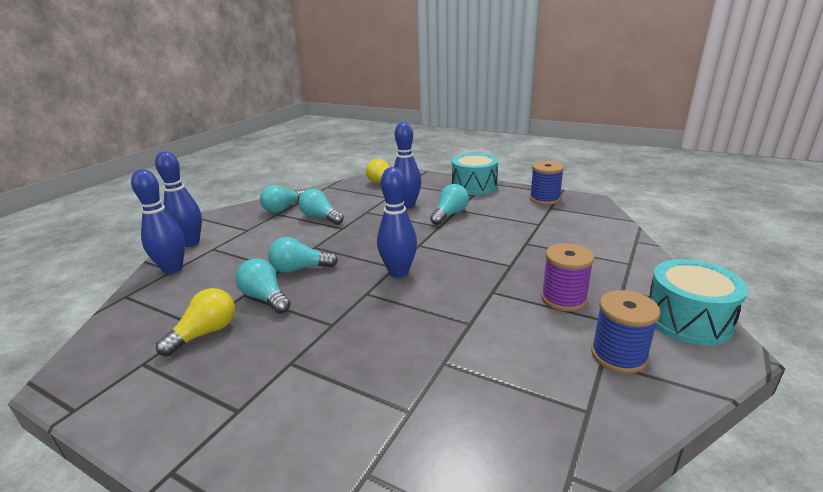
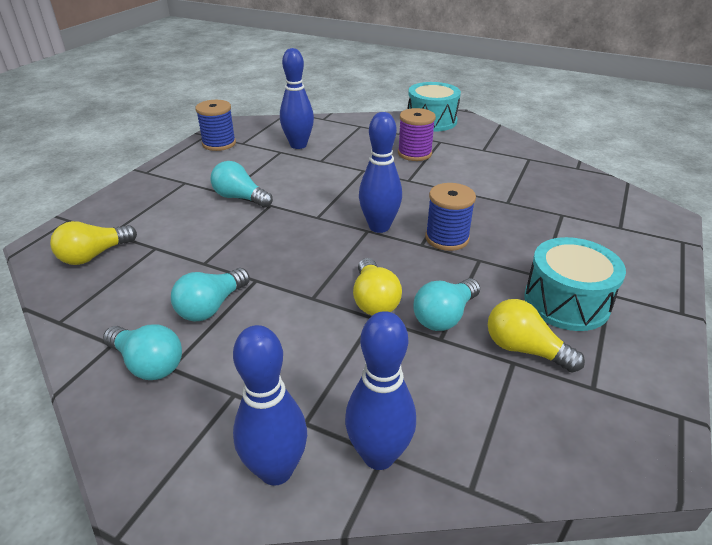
camera: 95 degrees left, 10 degrees up
(300, 269) = (374, 300): turquoise light bulb -> yellow light bulb
(407, 205) = (197, 229): blue bowling pin -> blue bowling pin (298, 145)
(474, 186) = (154, 180): turquoise drum -> turquoise drum (566, 302)
(618, 355) = (476, 144): blue spool -> blue spool (447, 238)

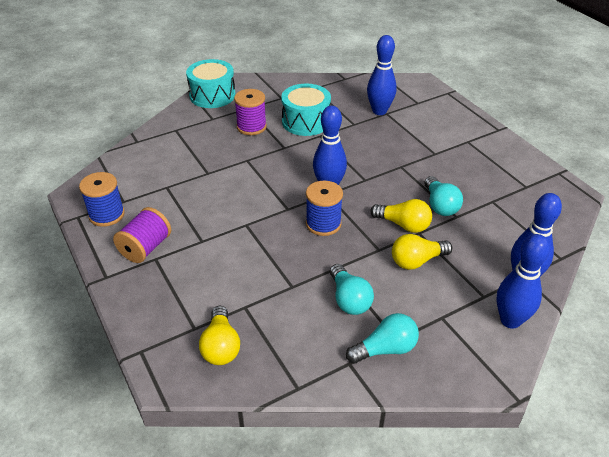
camera: 55 degrees left, 5 degrees up
(194, 173) = (145, 248): none -> purple spool
(240, 198) = (218, 236): turquoise light bulb -> none
(298, 145) = (168, 173): blue bowling pin -> blue bowling pin (379, 111)
(447, 238) = (368, 167): blue spool -> blue spool (323, 224)
(524, 349) = (486, 192): yellow light bulb -> yellow light bulb (417, 261)
(566, 302) = (462, 158): turquoise drum -> turquoise drum (306, 122)

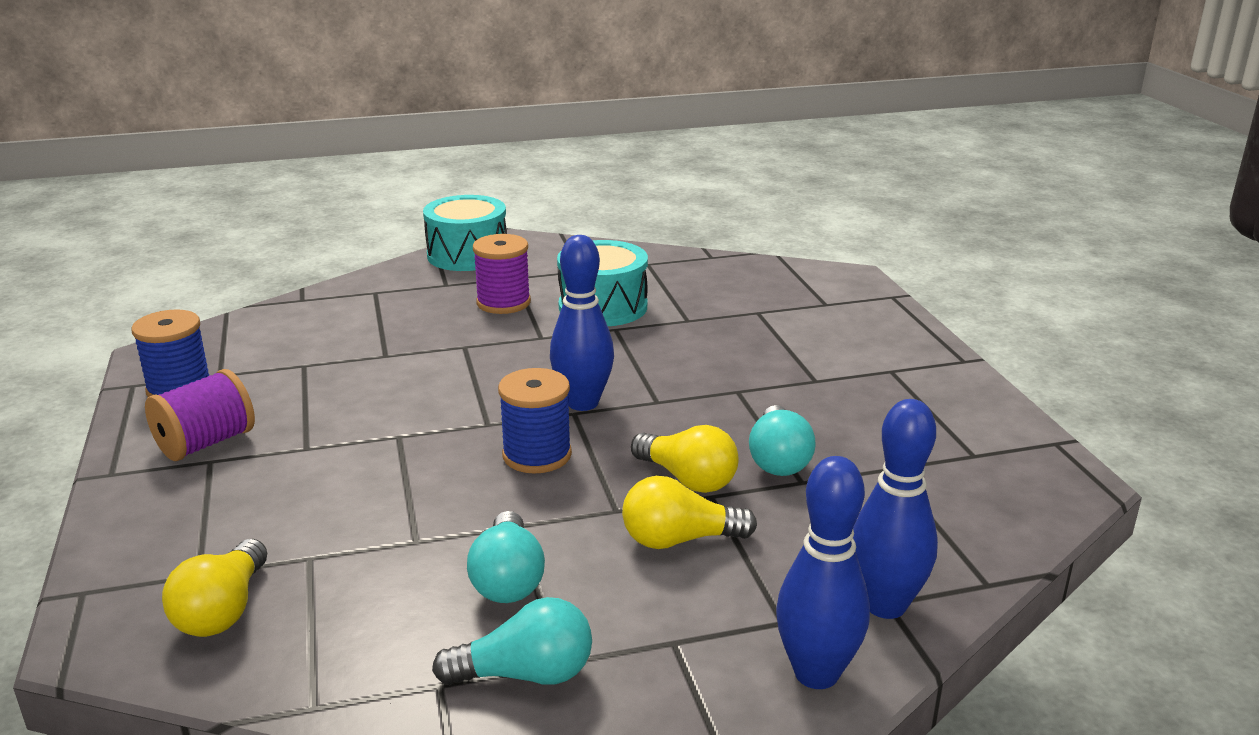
camera: 15 degrees right, 15 degrees down
(379, 111) = (746, 307): blue bowling pin -> none

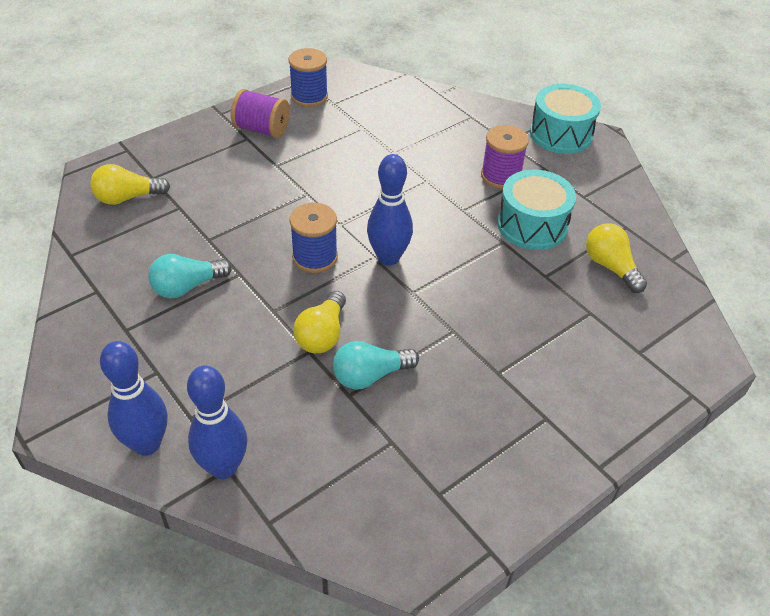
camera: 65 degrees right, 20 degrees up
(525, 674) = (112, 320): turquoise light bulb -> none
(679, 540) = (253, 348): yellow light bulb -> yellow light bulb (611, 267)

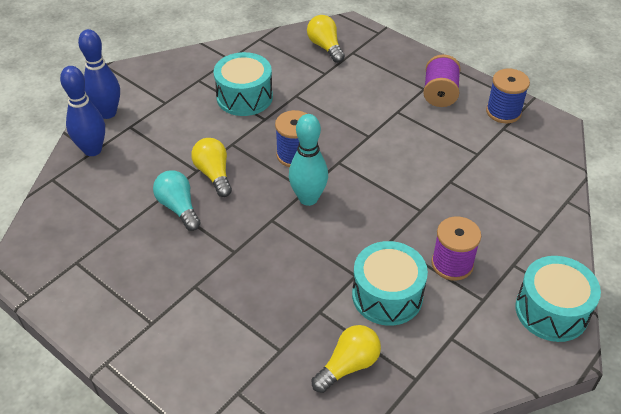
camera: 80 degrees right, 0 degrees up
(187, 286) = (244, 97): turquoise light bulb -> turquoise drum
(322, 334) = (214, 174): yellow light bulb -> yellow light bulb turned 60 degrees clockwise
(388, 257) = (308, 198): blue bowling pin -> turquoise bowling pin

